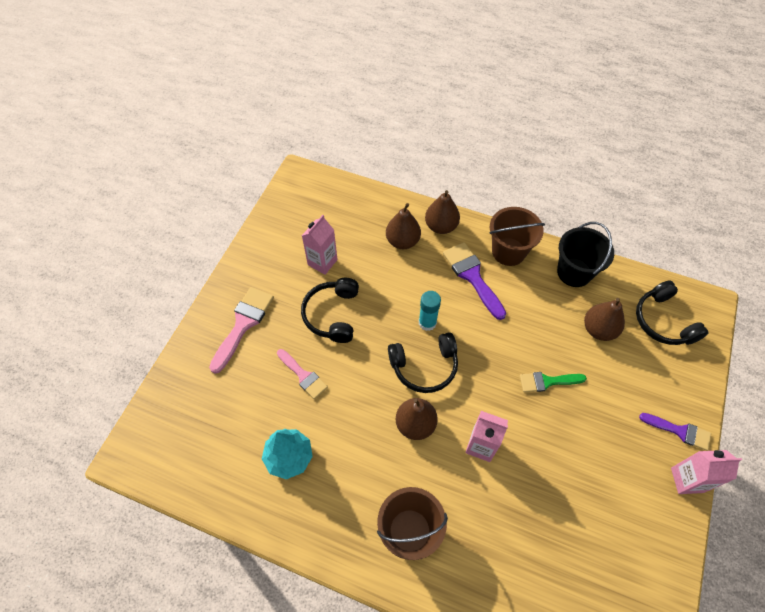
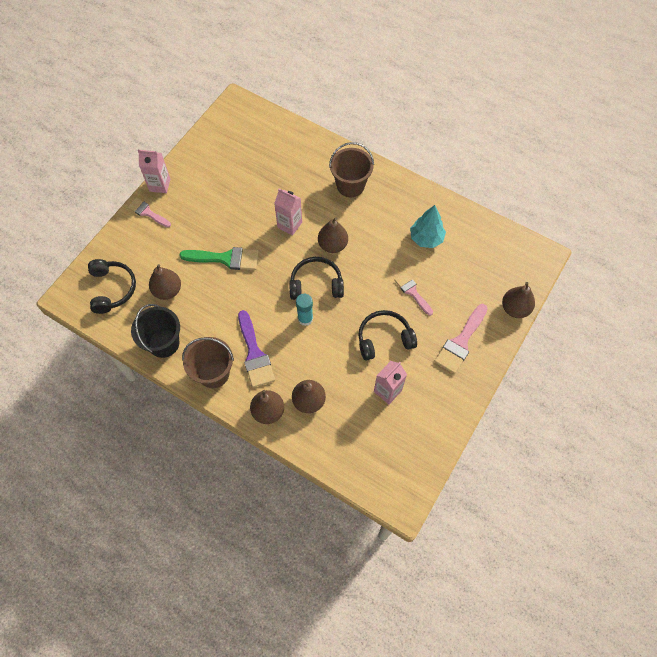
camera: 170 degrees left, 5 degrees up
(174, 375) = (515, 308): none -> brown pear
(332, 314) = (384, 338): black headphones -> black headphones turned 120 degrees counterclockwise
(547, 381) = (226, 258): green brush -> green brush, size x1.54
(680, 431) = (147, 212): purple brush -> pink brush

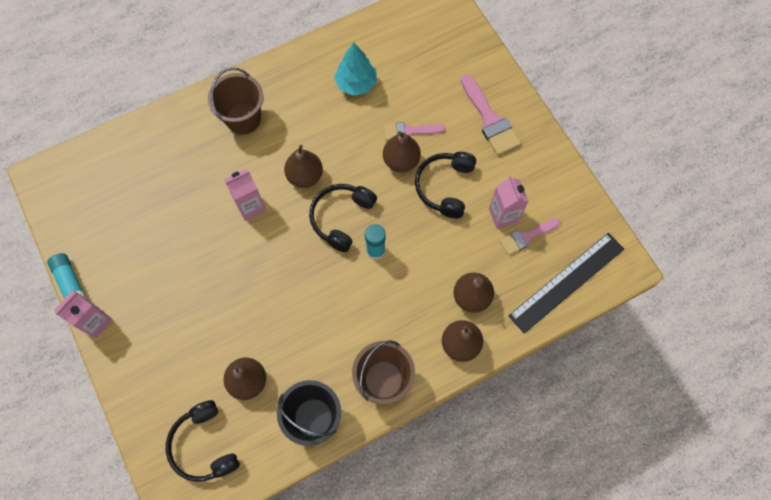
camera: 60 degrees left, 5 degrees up
(112, 289) = (204, 445): black headphones -> black headphones turned 135 degrees counterclockwise
(147, 212) = (124, 355): pink brush -> pink brush (526, 237)
(177, 157) = (70, 282): none -> turquoise glue stick
(226, 258) = (248, 295): green brush -> none
(255, 354) = (386, 324): purple brush -> none
(362, 464) = (566, 282): none -> black ruler
(515, 308) = (483, 52): brown pear -> brown pear (401, 161)

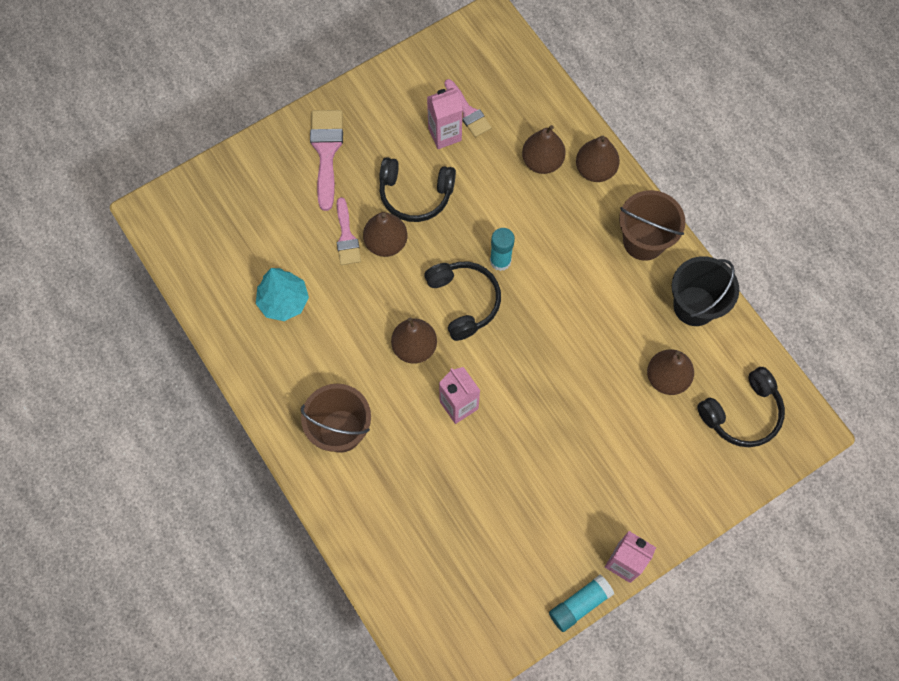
camera: 95 degrees left, 0 degrees up
(341, 218) = (464, 301): black headphones -> black headphones turned 135 degrees counterclockwise
(490, 120) = (326, 151): pink brush -> pink brush turned 60 degrees counterclockwise
(566, 282) = (514, 73): black ruler -> none

